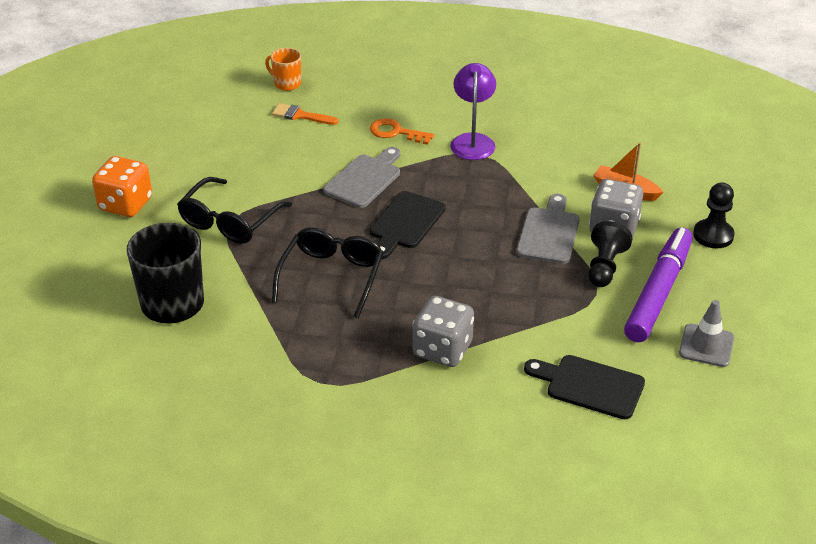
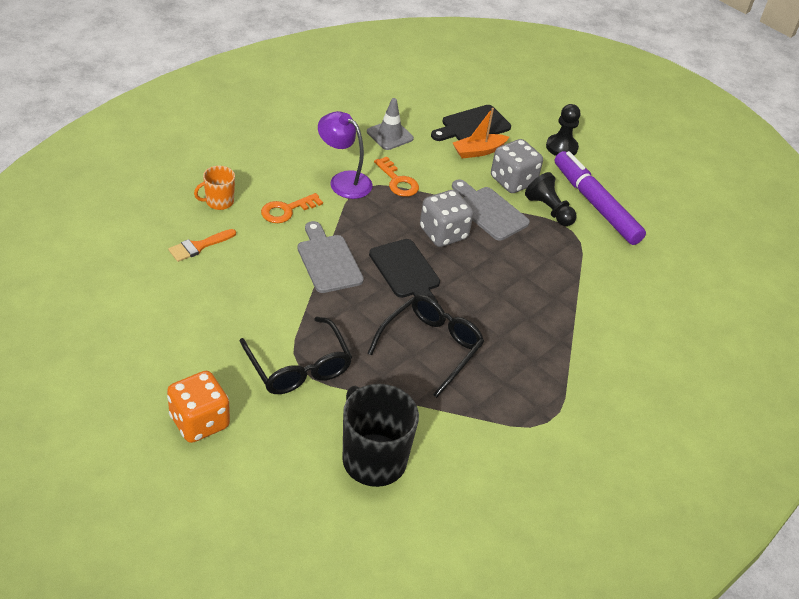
camera: 60 degrees left, 5 degrees up
(287, 83) = (141, 228): orange mug -> orange mug (219, 201)
(332, 277) = (431, 347): black glasses -> black glasses turned 75 degrees clockwise
(442, 350) = (566, 336): grey dice -> grey dice (443, 233)
(513, 167) = (398, 181): none -> orange key
(590, 386) = (659, 290): black cutting board -> black cutting board (472, 126)
(706, 345) = (662, 218): grey traffic cone -> grey traffic cone (390, 135)

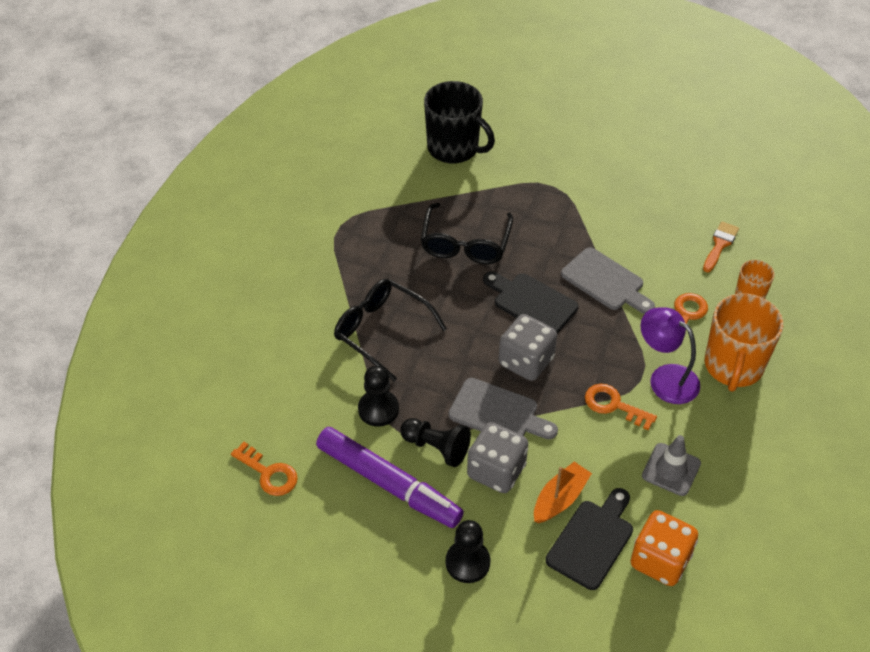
camera: 160 degrees right, 5 degrees up
(199, 422) = (587, 124): orange dice -> orange dice (660, 560)
(286, 166) = (733, 366): none -> orange mug
(298, 367) = (553, 185): black glasses -> black glasses (381, 331)
(344, 180) = (665, 378): purple lamp -> purple lamp turned 150 degrees counterclockwise
(582, 250) = (378, 409): none -> black pawn
(684, 245) = (268, 473): none -> orange key

